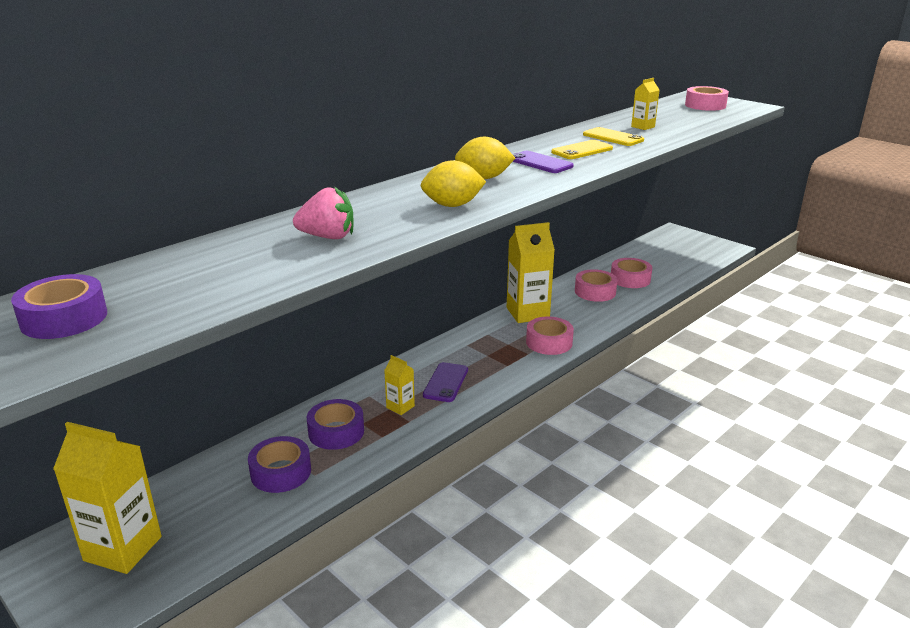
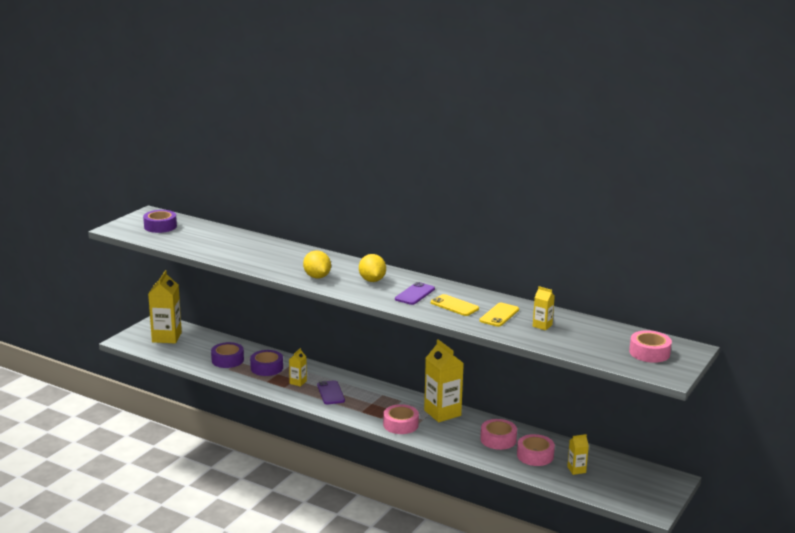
camera: 75 degrees right, 5 degrees down
(328, 237) = (258, 255): pink strawberry -> none
(446, 382) = (330, 393): purple phone -> purple phone turned 75 degrees clockwise
(658, 265) = (576, 470): none -> yellow carton

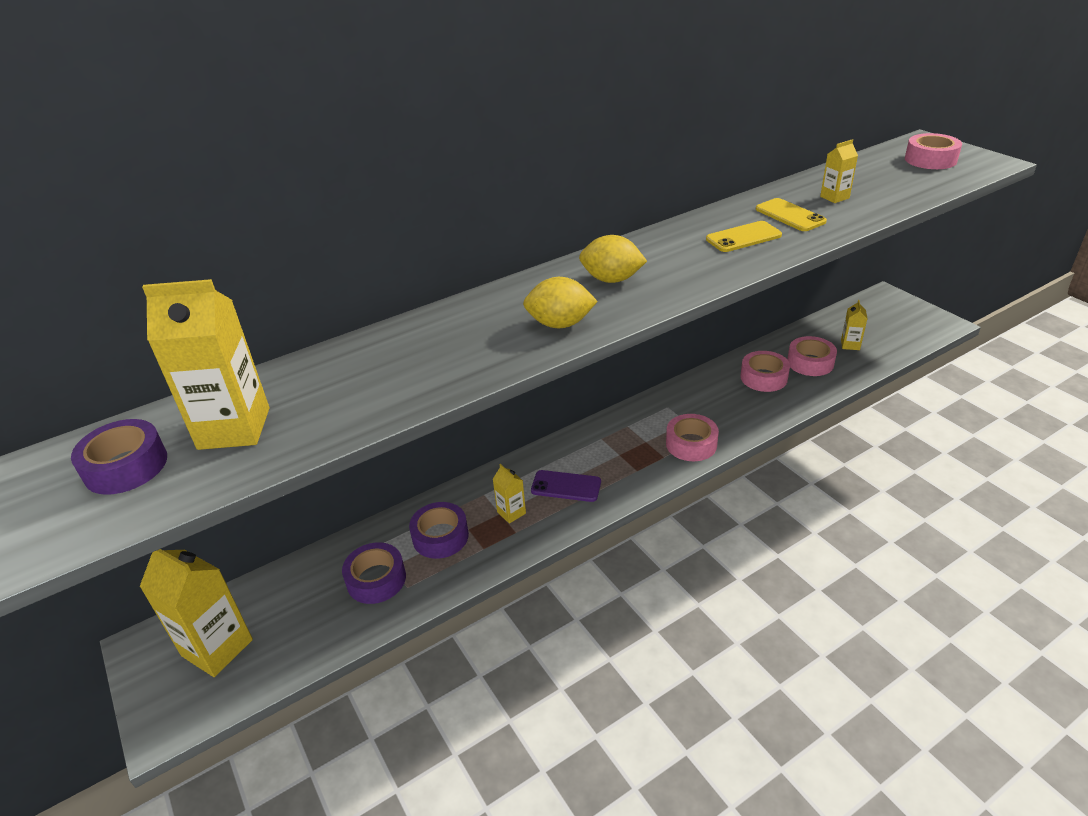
camera: 60 degrees left, 15 degrees up
(415, 294) = (685, 257): purple phone -> none
(442, 413) = (679, 401): yellow carton -> yellow carton (234, 428)

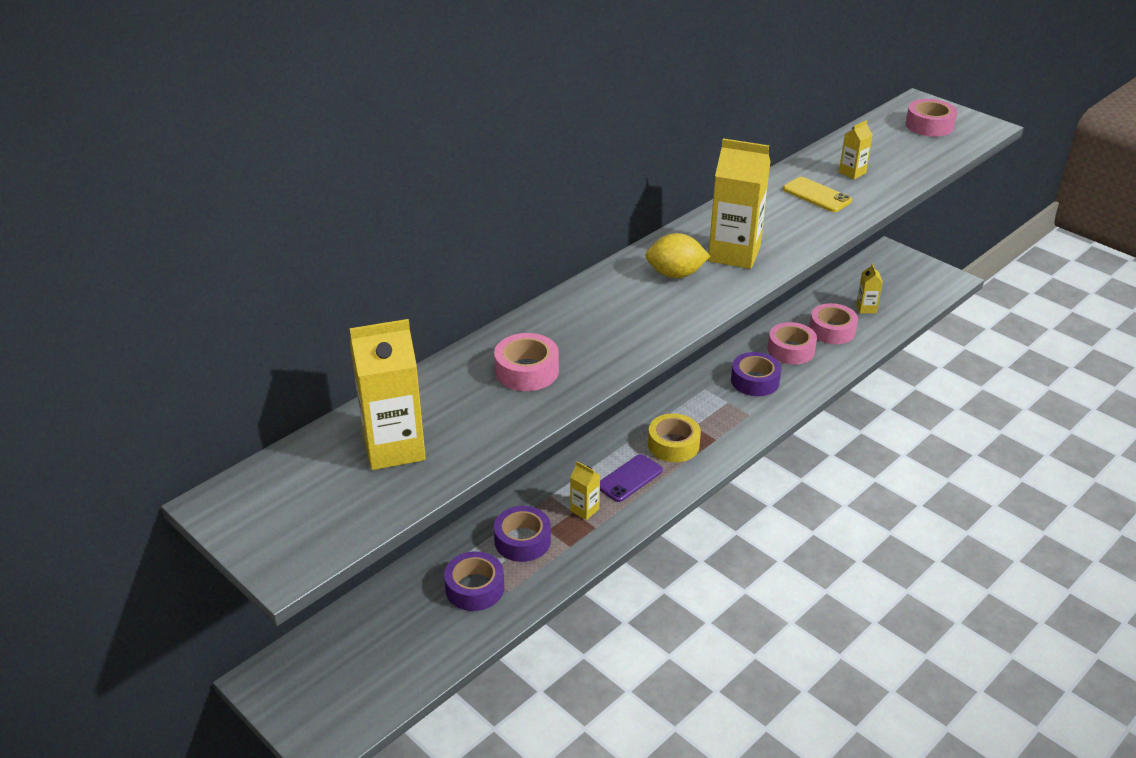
camera: 15 degrees left, 0 degrees up
(126, 466) = (313, 492): purple tape -> purple tape (755, 381)
(217, 648) = (342, 670): yellow carton -> yellow carton (734, 254)
(560, 324) = (646, 323): yellow lemon -> none
(566, 486) = (629, 478): purple phone -> purple phone turned 45 degrees counterclockwise
(620, 457) = (673, 444): none -> yellow tape
(691, 444) = (738, 424): pink tape -> pink tape (526, 371)
(743, 237) = (781, 222): yellow phone -> none

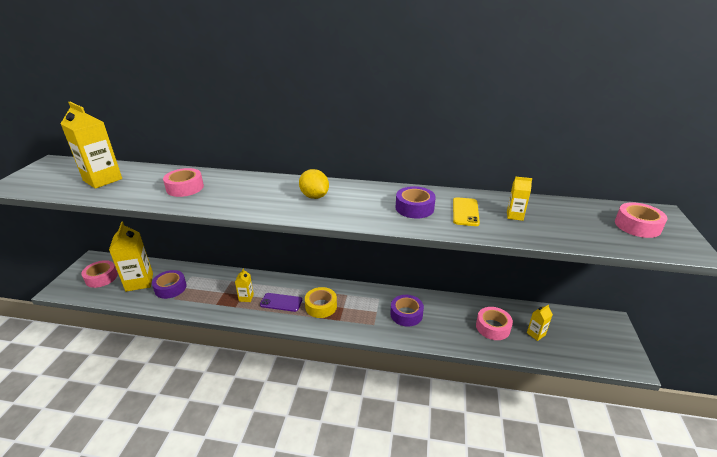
camera: 55 degrees right, 5 degrees down
(522, 540) = (211, 288): purple tape -> purple tape (414, 208)
(734, 254) = (357, 206): yellow carton -> yellow carton (139, 282)
(791, 350) = (451, 317): pink tape -> pink tape (101, 278)

